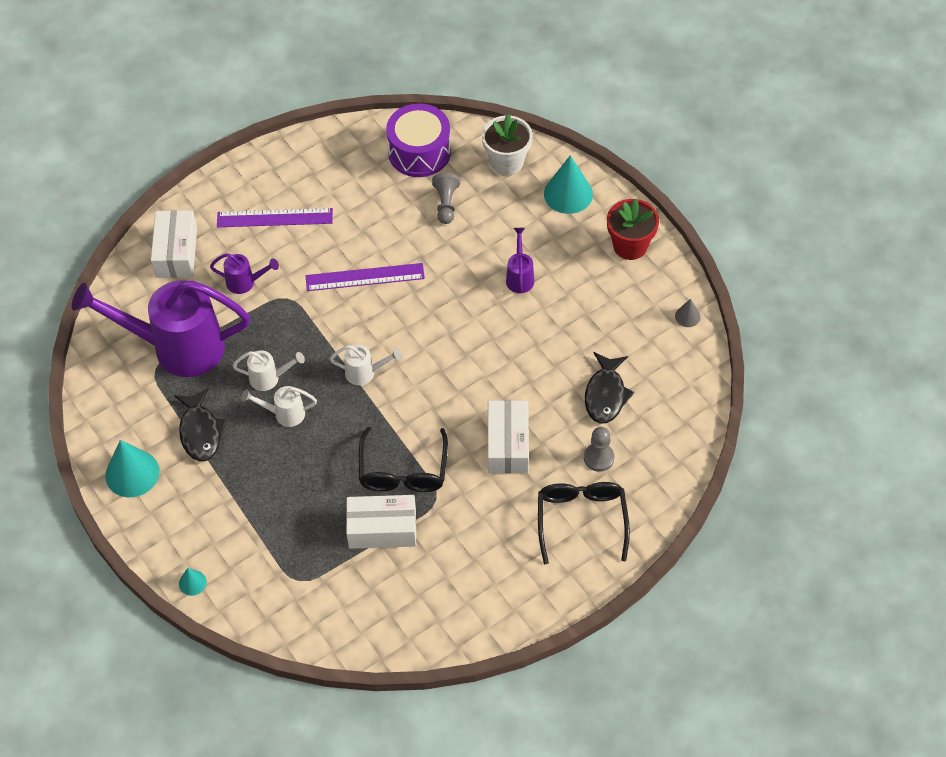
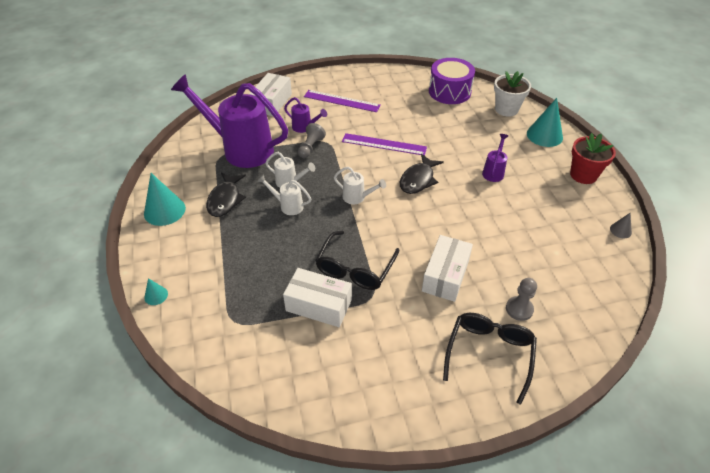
camera: 20 degrees right, 10 degrees down
(446, 204) = (456, 120): grey pawn -> grey pawn (310, 147)
(605, 394) = (538, 264): black fish -> black fish (418, 180)

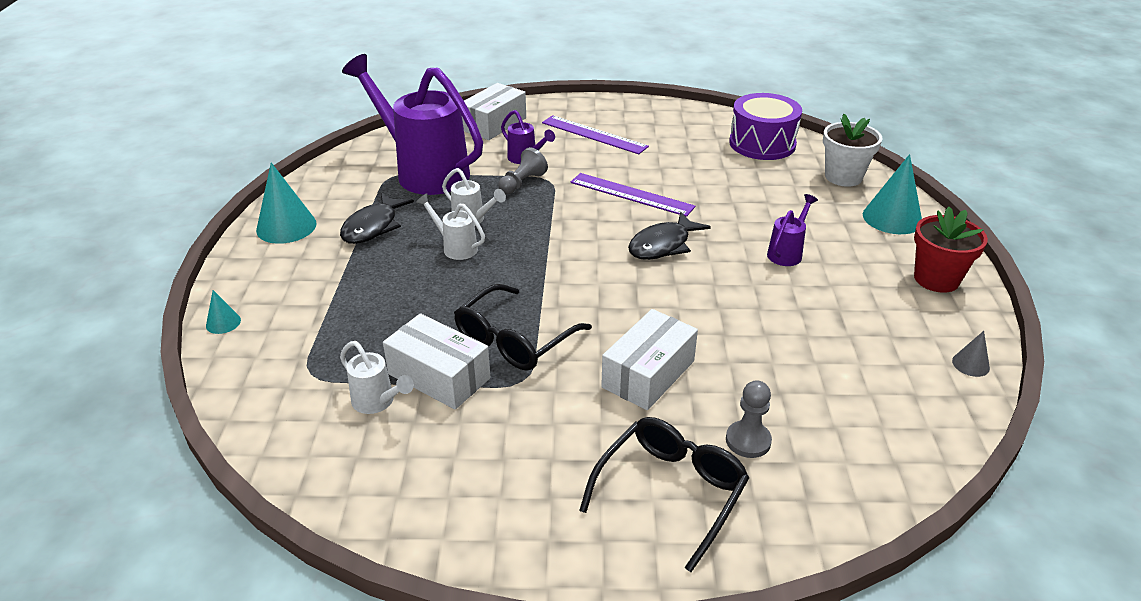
camera: 15 degrees right, 10 degrees down
(357, 197) = (560, 253): white watering can -> white watering can (377, 402)

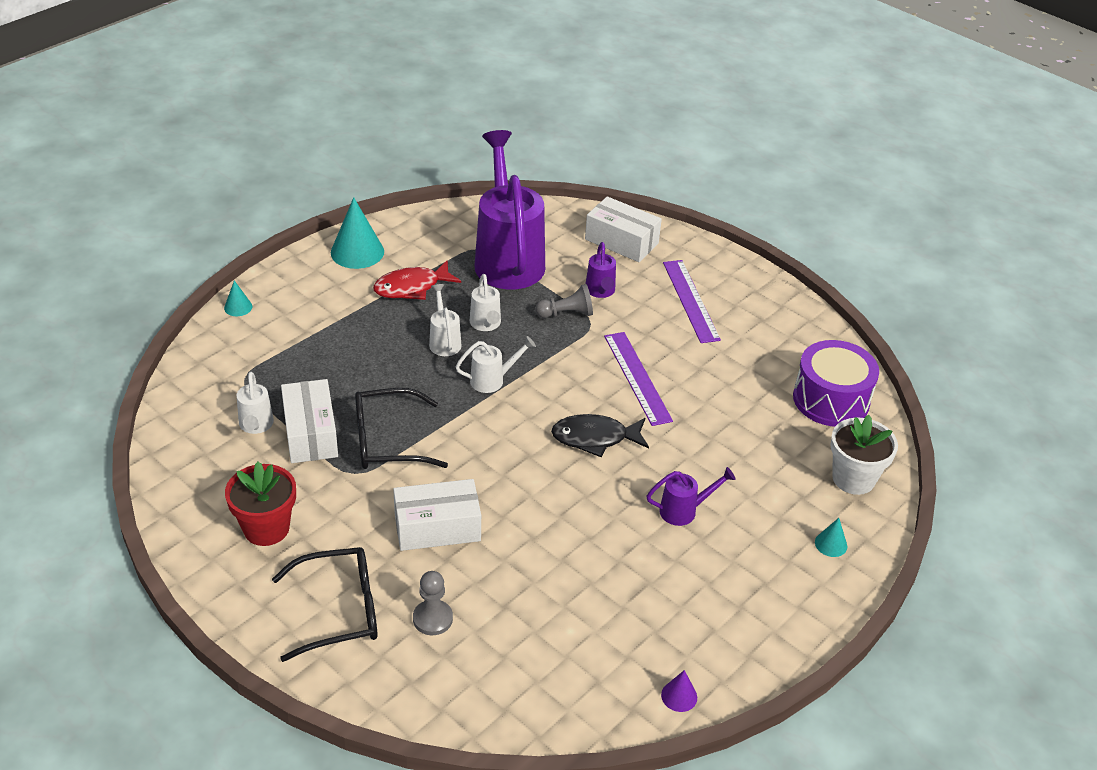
camera: 40 degrees right, 5 degrees up
(373, 227) = (412, 287): black fish -> red fish
(494, 124) = (621, 241): white box -> white box turned 45 degrees clockwise
(533, 251) = (493, 380): none -> white watering can
(892, 218) = (831, 544): turquoise cone -> turquoise cone, size x0.50
(936, 279) = (773, 618): red flower pot -> red flower pot (266, 528)
(970, 364) = (679, 696): grey cone -> purple cone

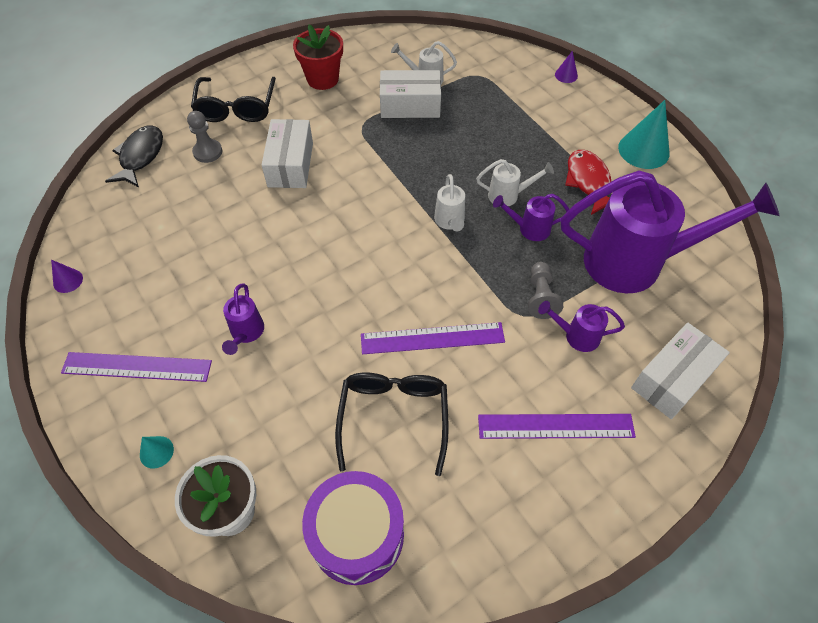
camera: 105 degrees right, 15 degrees up
(238, 307) = (566, 75): turquoise cone -> purple cone
(387, 441) = (391, 146): black glasses -> black glasses (393, 417)
(486, 325) = (529, 228): white watering can -> purple watering can
(595, 438) = (357, 284): black fish -> black fish (140, 156)
(757, 588) = (137, 367): none -> purple ruler

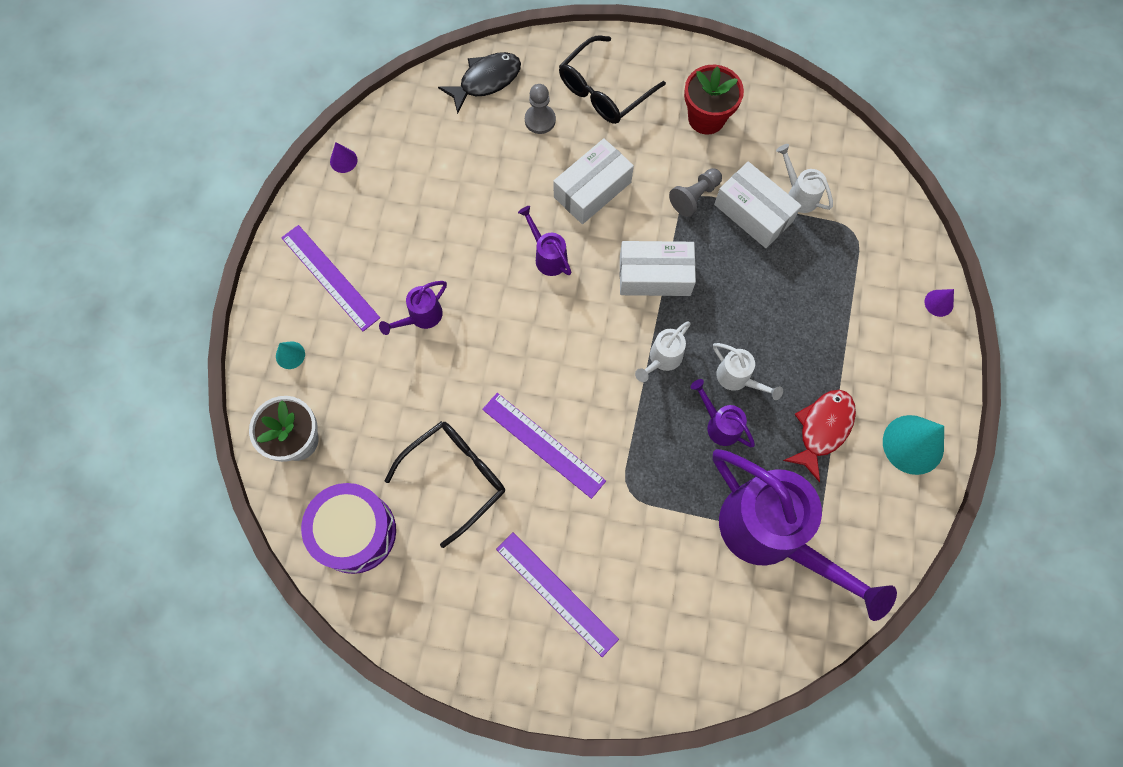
camera: 45 degrees right, 15 degrees up
(540, 297) = (660, 489): grey pawn -> grey pawn (694, 196)
(576, 336) = (650, 545): purple watering can -> purple watering can (547, 256)
(672, 378) = (682, 647): white box -> white box (655, 275)

